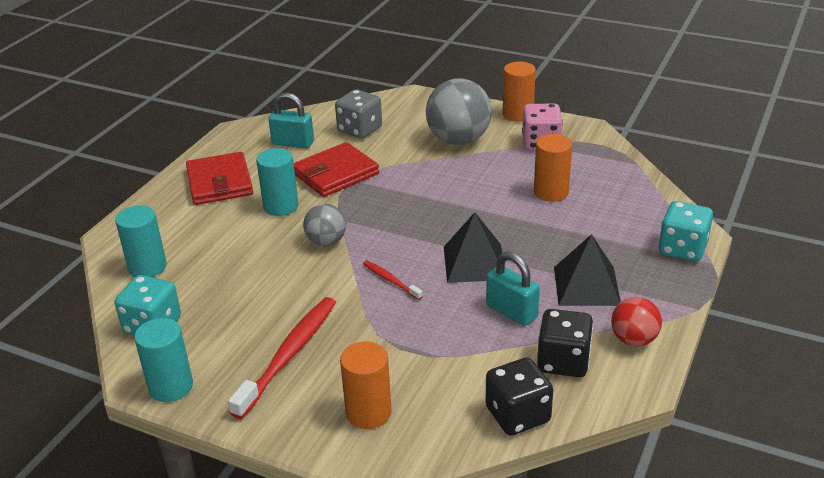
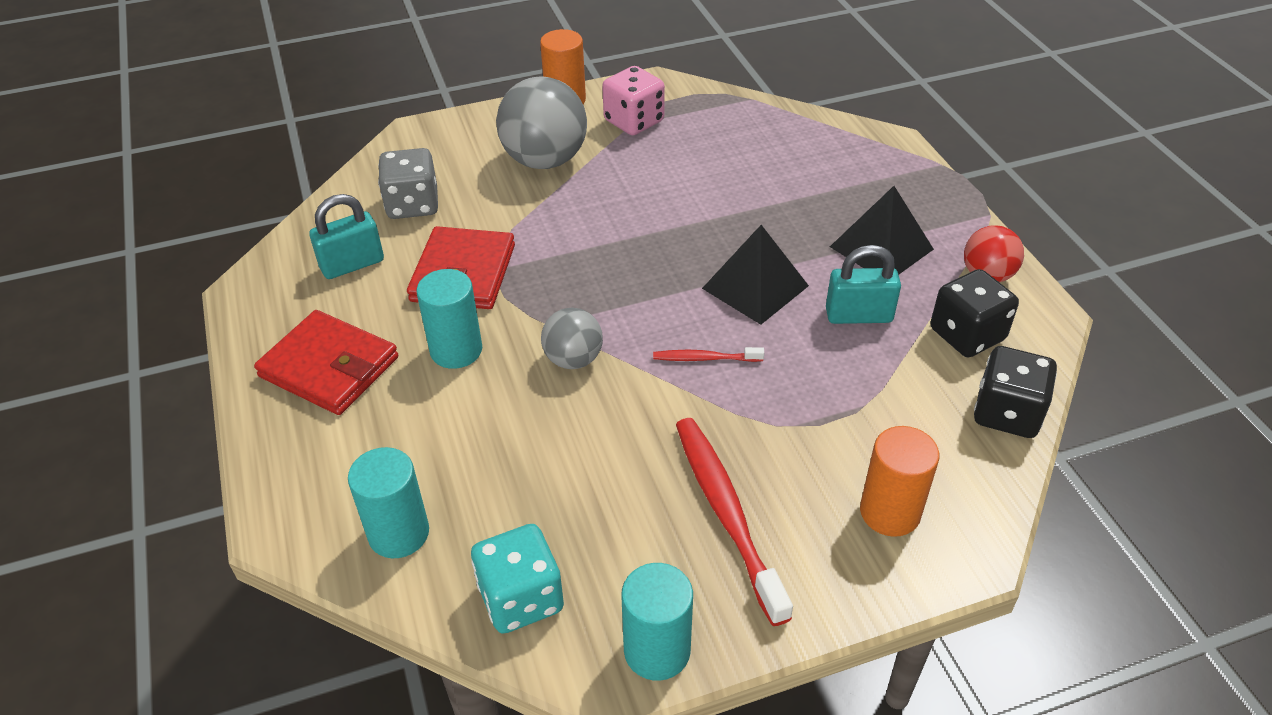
camera: 45 degrees left, 10 degrees up
(551, 192) = (718, 170): orange cylinder -> none
(682, 249) = (903, 164): turquoise dice -> none

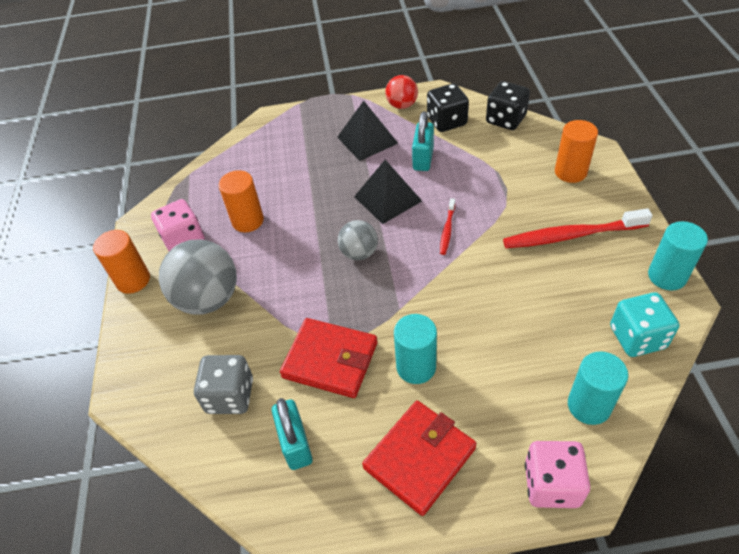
camera: 75 degrees left, 5 degrees up
(286, 493) = (551, 484): none -> pink dice
(573, 359) = (437, 297): grey ball -> grey ball (359, 253)
(678, 164) = (248, 221): none -> orange cylinder

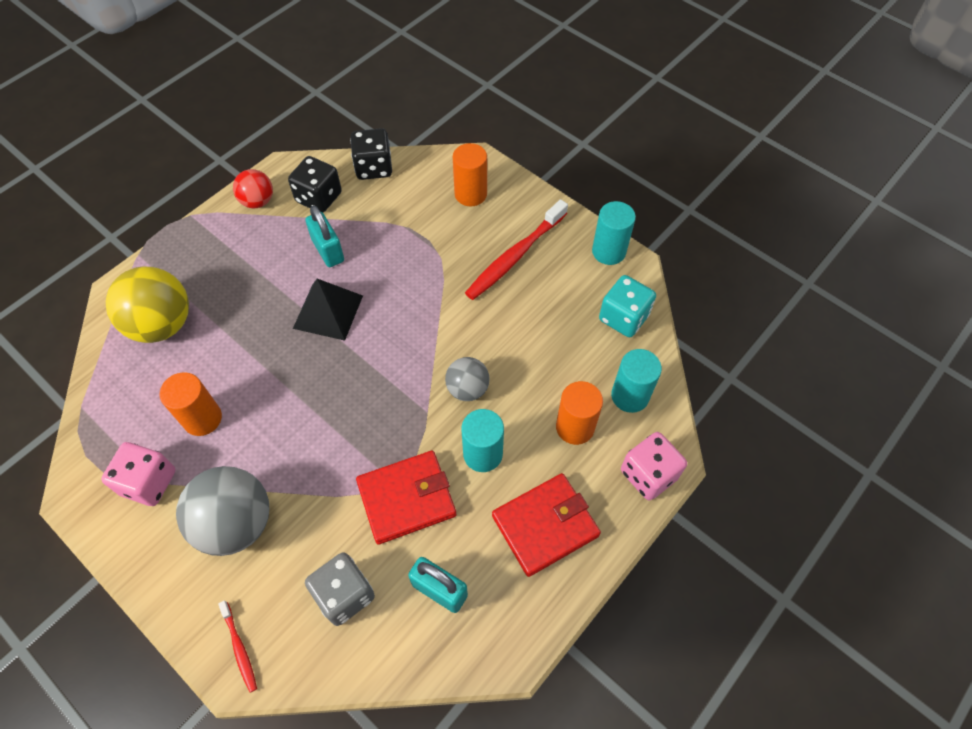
camera: 45 degrees left, 10 degrees up
(133, 280) = (131, 560): orange cylinder -> orange cylinder (575, 427)
(276, 151) = (162, 324): none -> yellow ball
(359, 253) = (347, 382): grey ball -> grey ball (467, 389)
(367, 140) = (253, 259): black pyramid -> none
(419, 458) = (545, 525): red wallet -> red wallet turned 60 degrees clockwise
(447, 230) = (409, 311): red toothbrush -> red toothbrush (239, 648)

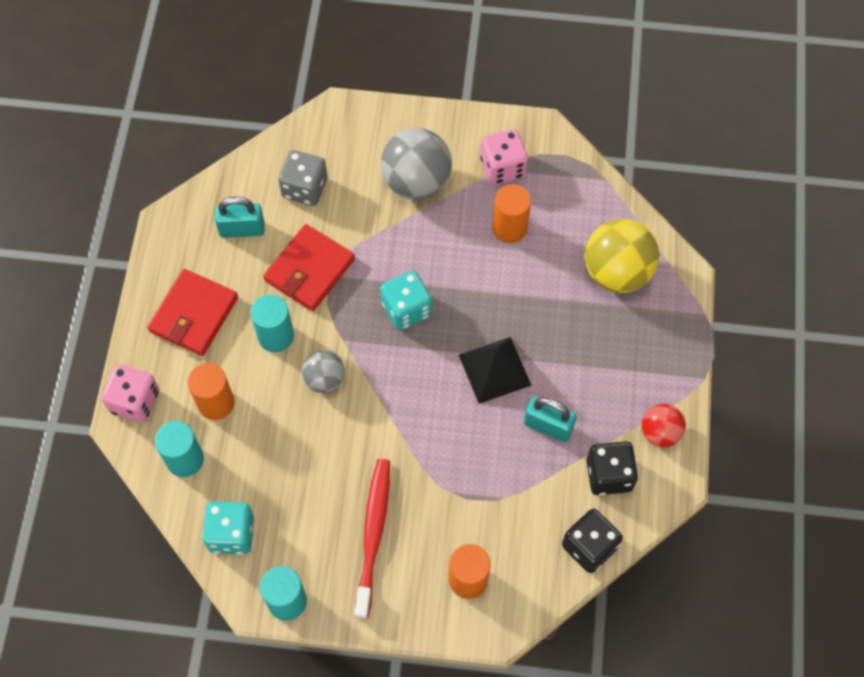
camera: 145 degrees right, 5 degrees up
(239, 648) = (346, 122): red toothbrush -> none
(352, 404) = (406, 309): none -> turquoise dice

